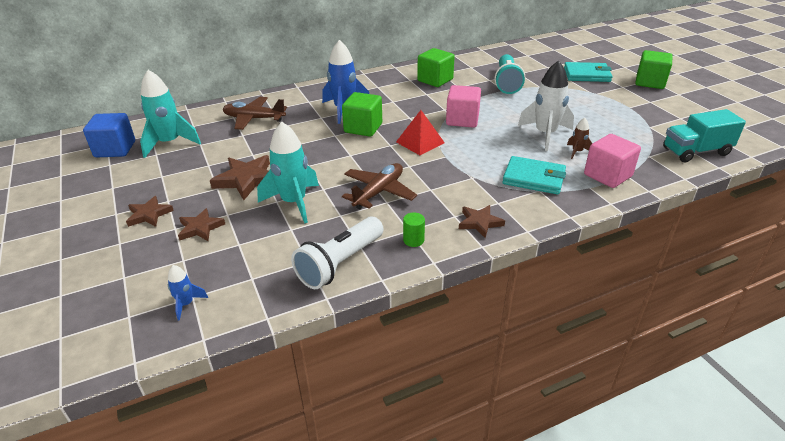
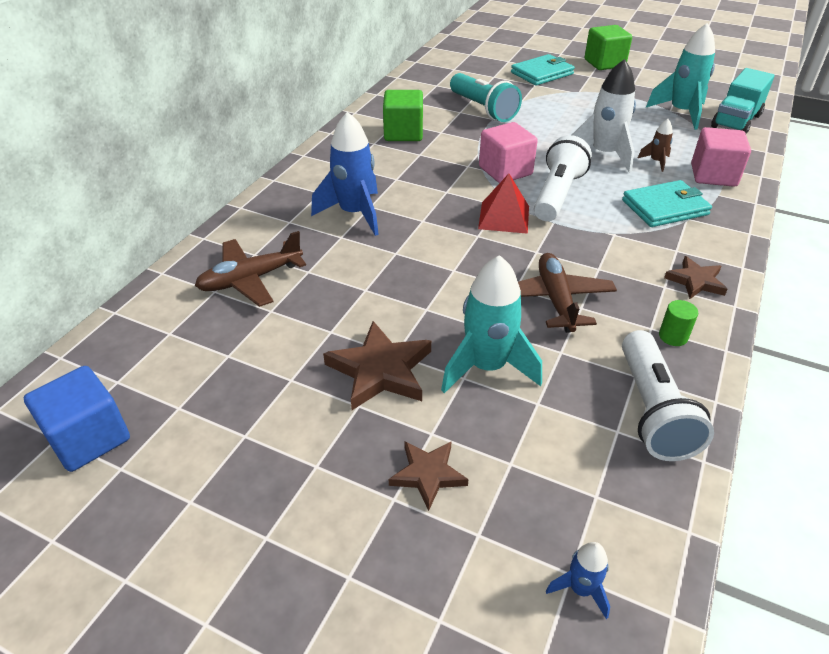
camera: 40 degrees left, 5 degrees up
(149, 214) = (323, 504): brown star -> none
(170, 143) = (174, 378): turquoise rocket -> turquoise rocket (681, 113)
(363, 128) = (415, 228): green cube -> none
(473, 144) = (557, 194): none -> white flashlight

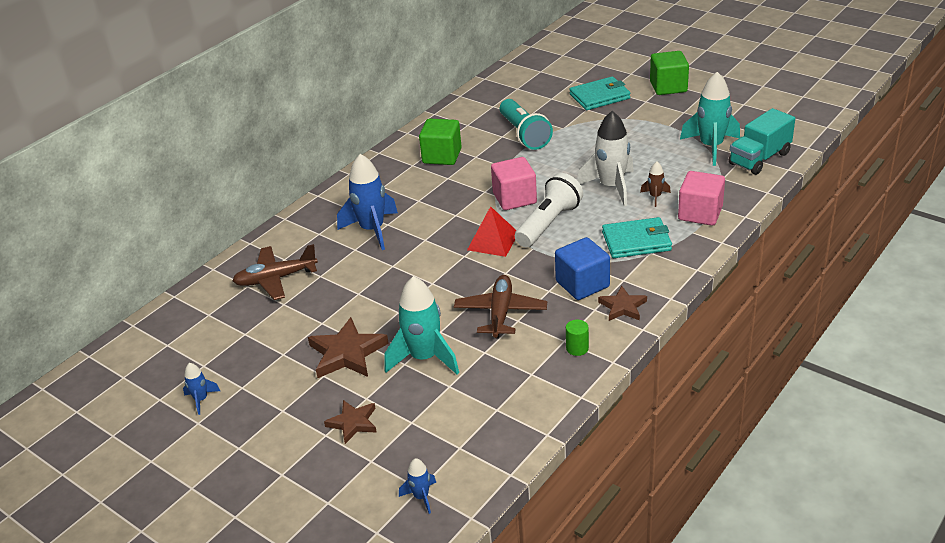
camera: 15 degrees right, 5 degrees down
(89, 438) = (143, 379): blue cube -> blue cube (582, 284)
(187, 462) = (201, 400): none -> blue rocket
(652, 410) = (530, 398): white flashlight -> none

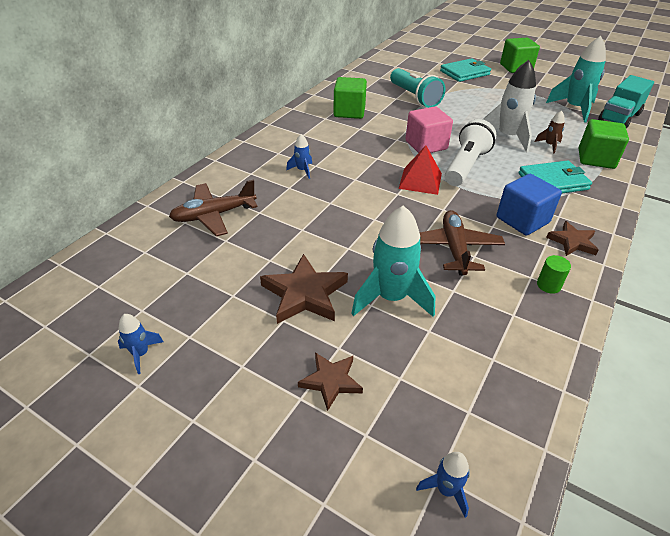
camera: 10 degrees left, 5 degrees up
(372, 230) = (302, 170): blue rocket -> blue rocket, size x0.48
(700, 213) = (596, 159): pink cube -> green cube

